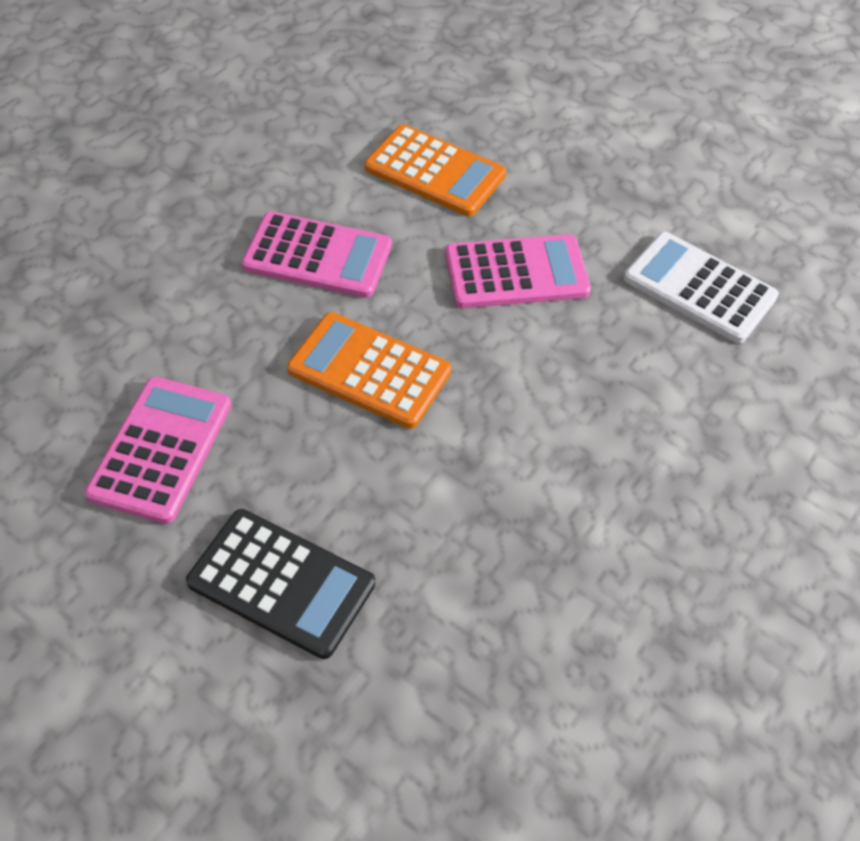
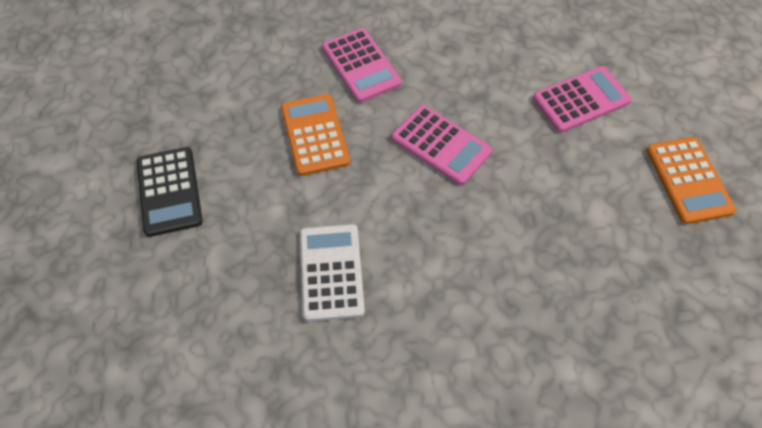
camera: 50 degrees right, 5 degrees up
(161, 449) = (196, 99): pink calculator -> pink calculator (581, 100)
(435, 172) = (468, 66): orange calculator -> orange calculator (688, 180)
(699, 288) = (525, 229): white calculator -> white calculator (331, 272)

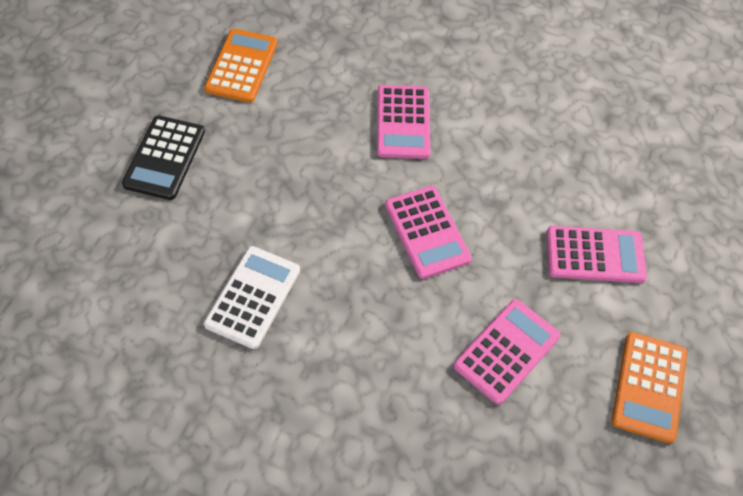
camera: 25 degrees right, 0 degrees up
(314, 135) = (318, 167): orange calculator -> orange calculator (241, 66)
(567, 208) = (506, 351): none -> pink calculator

